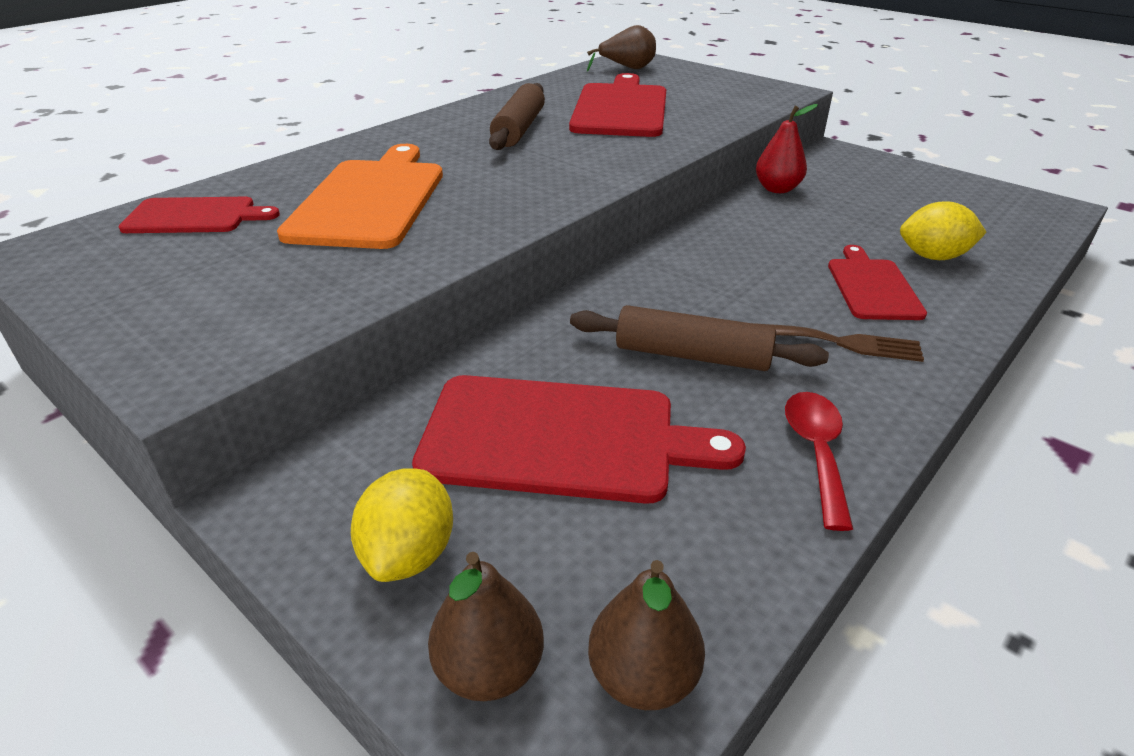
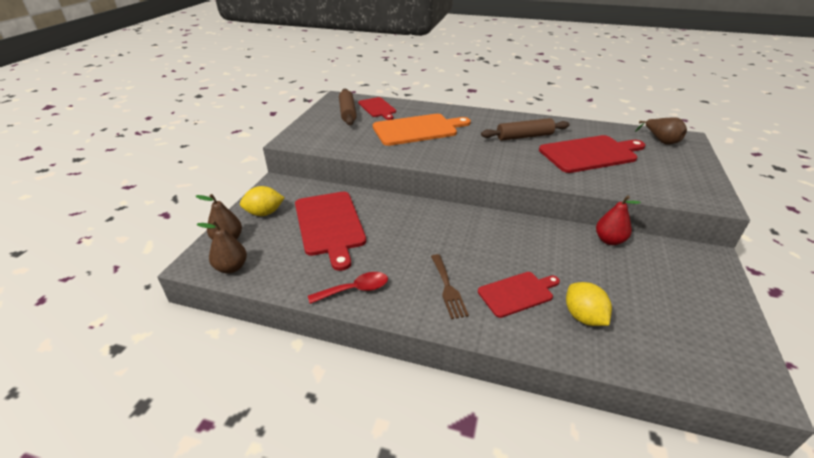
camera: 65 degrees right, 0 degrees up
(692, 356) = (403, 244): brown rolling pin -> brown rolling pin (347, 112)

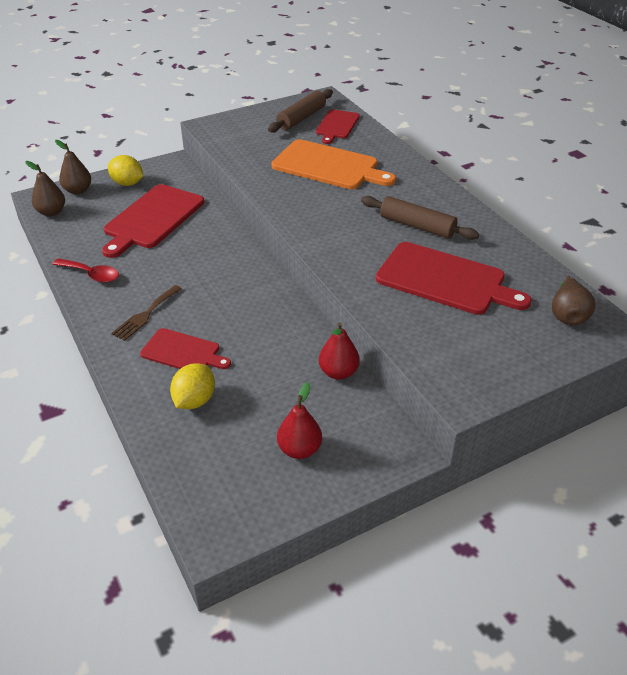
camera: 45 degrees right, 5 degrees up
(681, 296) = (299, 449): none -> red pear

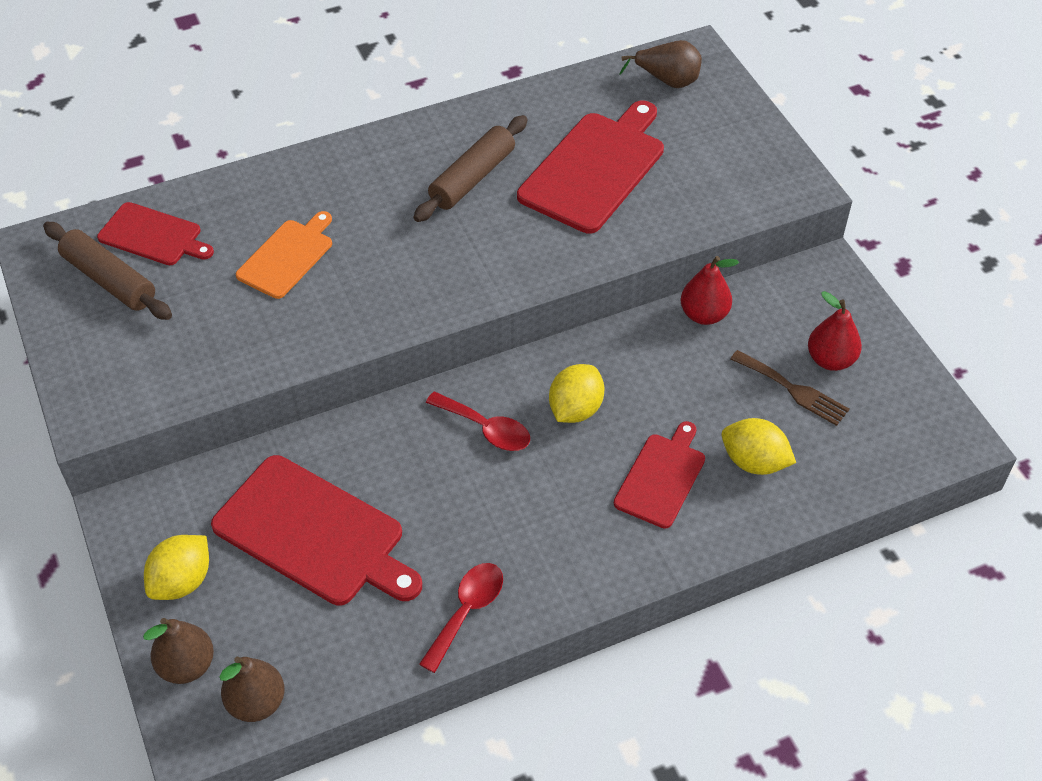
camera: 85 degrees left, 10 degrees up
(145, 315) = (577, 527): brown fork -> brown fork (793, 390)
(225, 273) = (486, 429): none -> red spoon
(242, 310) = (575, 409): none -> yellow lemon
(329, 166) = (287, 256): orange cutting board -> orange cutting board, size x0.59

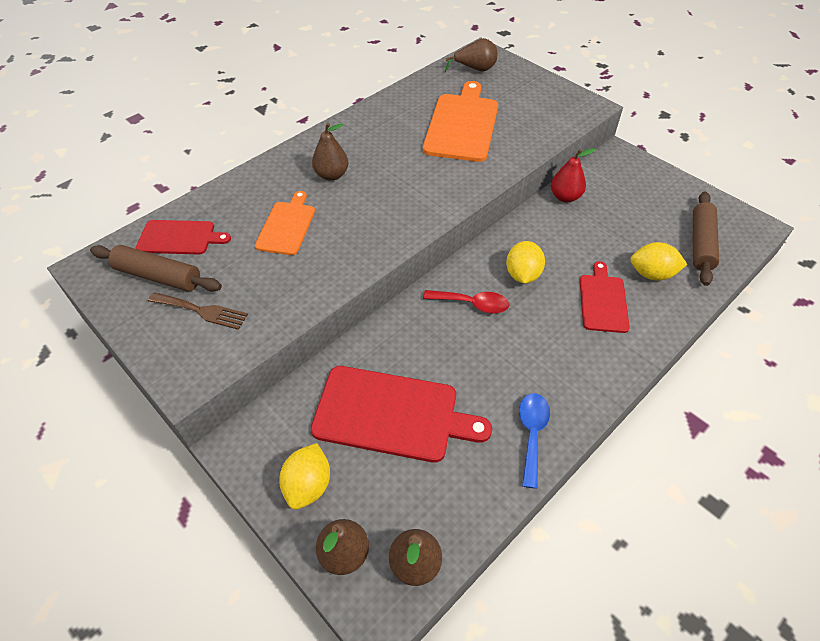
camera: 20 degrees left, 0 degrees up
(378, 199) = (331, 175): none -> brown pear
(467, 611) = (532, 434): red spoon -> blue spoon
(472, 178) = (387, 148): brown rolling pin -> brown rolling pin (700, 243)
(595, 169) = (462, 125): red cutting board -> orange cutting board
(793, 390) = (645, 225): brown fork -> brown fork (202, 311)
(830, 360) = (654, 202): red pear -> none

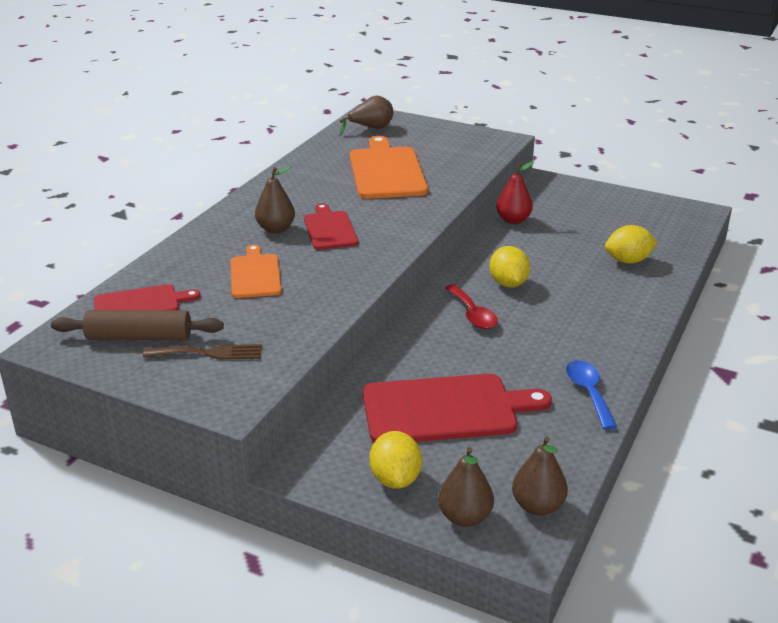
camera: 20 degrees left, 20 degrees down
(472, 304) = (472, 314): red spoon -> red spoon turned 75 degrees clockwise
(603, 301) = (595, 288): red cutting board -> red cutting board (329, 229)
(700, 243) = (658, 232): brown rolling pin -> none

